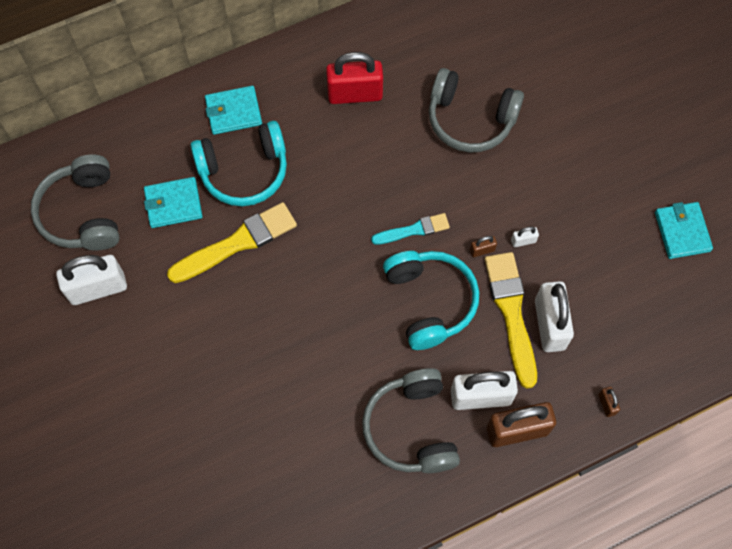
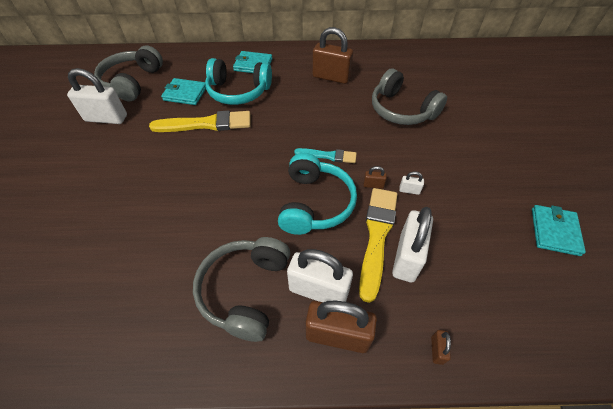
camera: 25 degrees right, 15 degrees down
(355, 94) = (331, 77): red padlock -> brown padlock

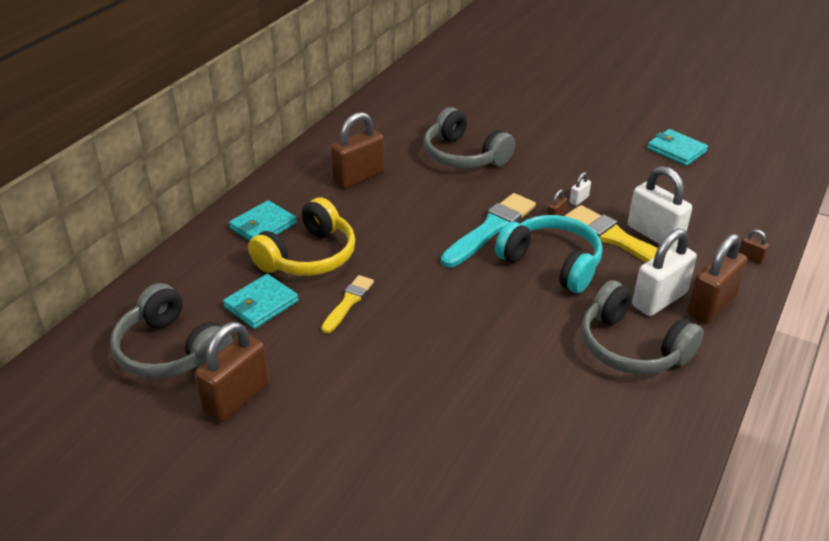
camera: 60 degrees left, 15 degrees down
(106, 118) = (236, 398): white padlock -> brown padlock
(206, 124) = (348, 303): yellow brush -> yellow brush, size x0.58
(238, 91) = (308, 256): turquoise headphones -> yellow headphones
(328, 156) = (490, 229): turquoise brush -> turquoise brush, size x1.73
(401, 110) = (463, 156): grey headphones -> grey headphones turned 60 degrees clockwise

